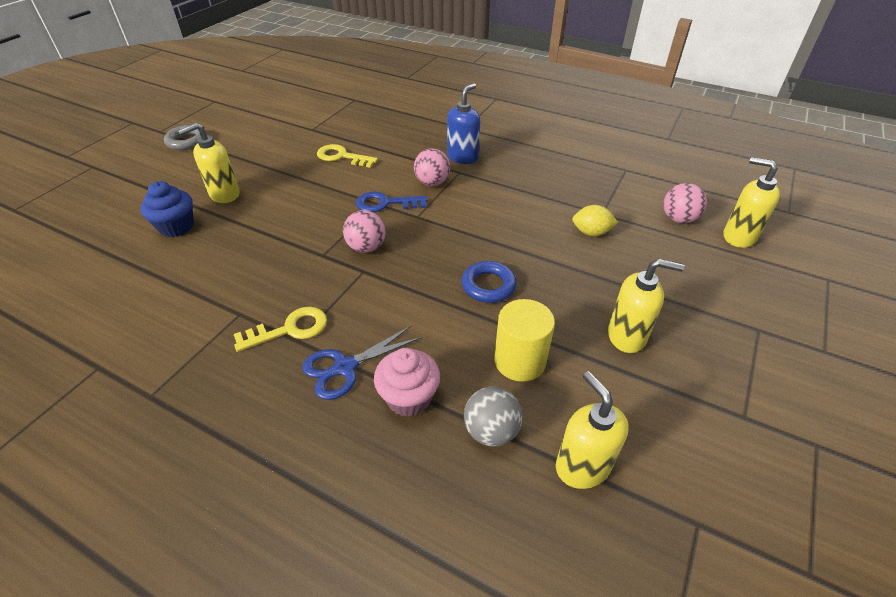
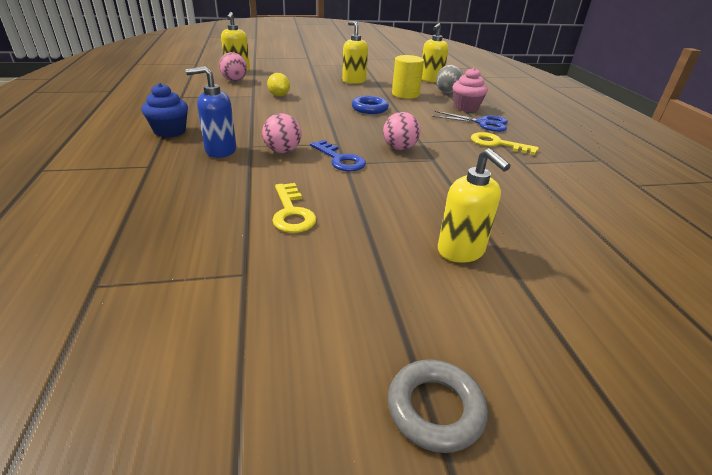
camera: 130 degrees left, 10 degrees down
(176, 227) = (540, 246): blue cupcake -> blue cupcake (170, 131)
(224, 194) = (461, 251): yellow soap dispenser -> yellow soap dispenser turned 45 degrees clockwise

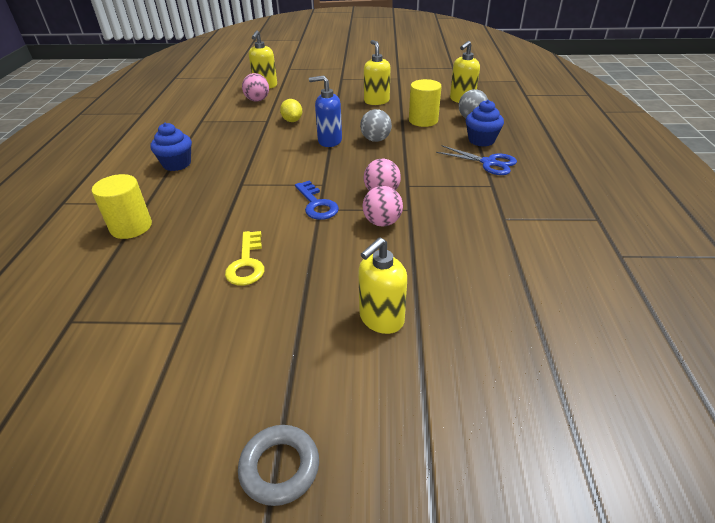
camera: 15 degrees right, 5 degrees up
(139, 188) = (131, 227): none -> yellow cylinder
(220, 151) = (212, 188): blue soap dispenser -> blue soap dispenser (329, 141)
(283, 151) = (267, 191): pink ball -> pink ball (382, 222)
(369, 108) = (375, 140): blue ring -> grey ball
(461, 251) = (381, 319): yellow soap dispenser -> yellow soap dispenser turned 60 degrees clockwise
(466, 107) = (481, 140): pink cupcake -> blue cupcake
(497, 144) = (489, 192): yellow key -> none

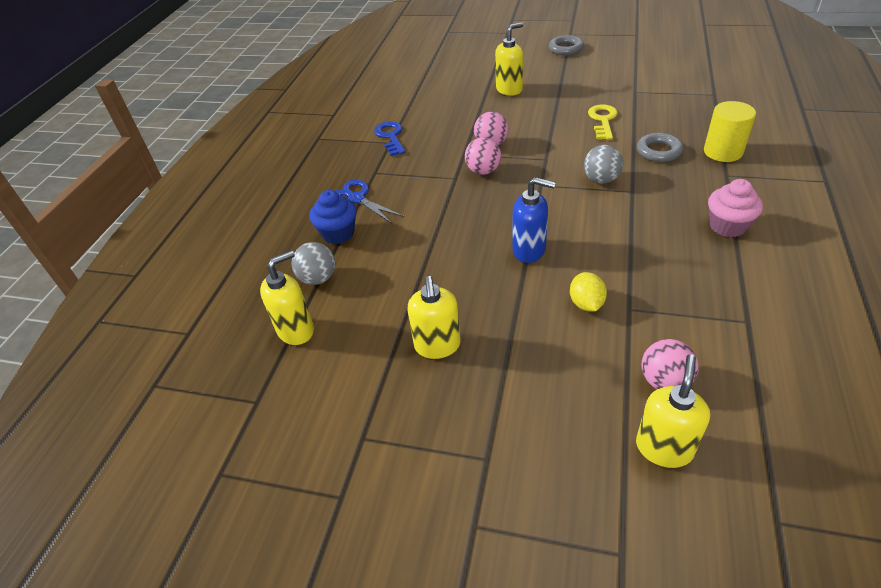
camera: 165 degrees left, 5 degrees up
(177, 164) = (727, 226): blue cupcake -> pink cupcake
(198, 224) = (658, 151): none -> grey ring
(317, 204) = (548, 163): blue key -> blue key (390, 137)
(375, 140) = (467, 247): grey ball -> grey ball (601, 180)
(423, 120) = (387, 281): yellow cylinder -> none

